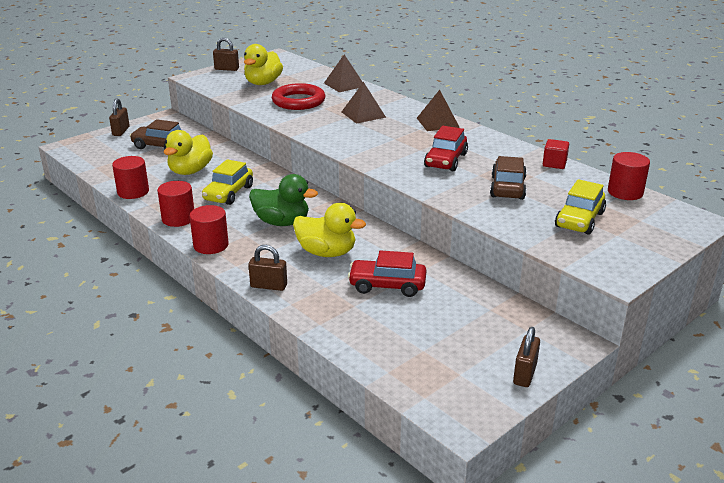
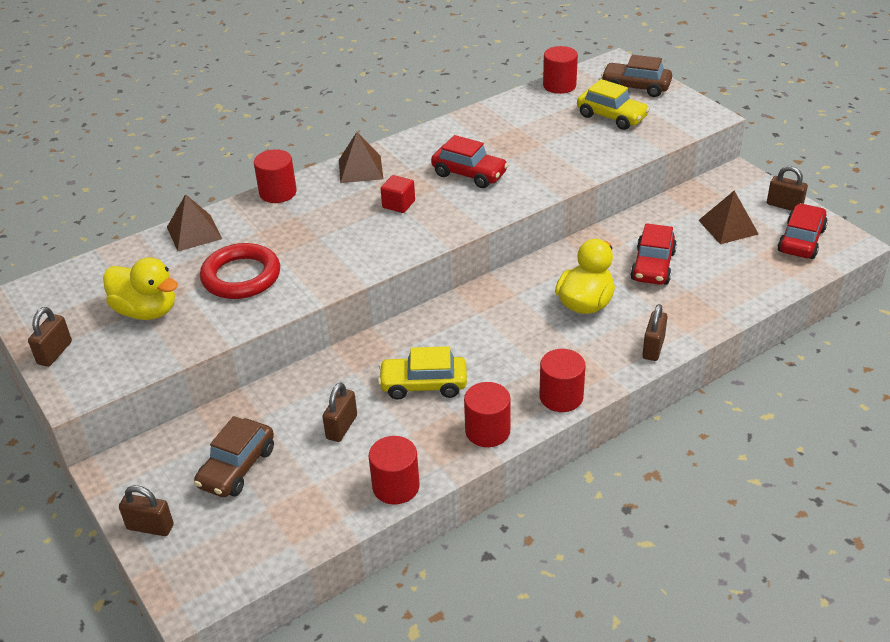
camera: 80 degrees left, 10 degrees up
(190, 171) = (342, 427): yellow duck -> brown padlock
(228, 193) = (423, 385): yellow car -> yellow car turned 150 degrees clockwise
(282, 222) = (511, 336): green duck -> none
(363, 114) = (313, 222): brown pyramid -> brown pyramid (728, 227)
(397, 101) = (278, 193): none -> red cylinder
(457, 383) = (801, 240): none -> red car
(507, 187) = (541, 144): brown car -> brown car (635, 87)
(554, 164) = (491, 111): red cube -> red cube (398, 204)

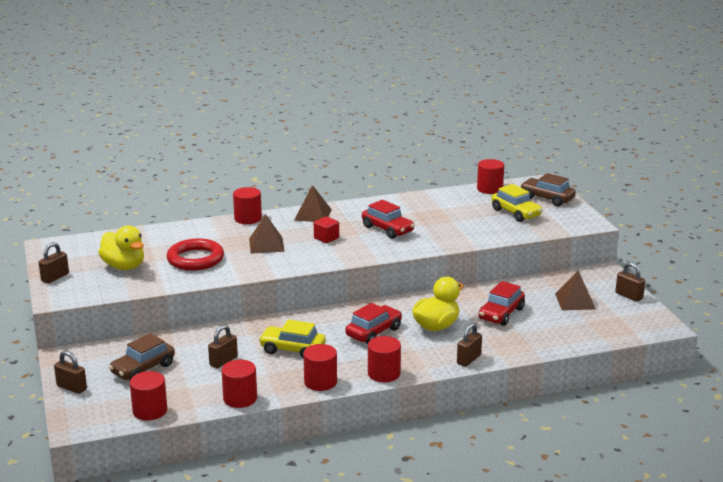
camera: 15 degrees right, 15 degrees down
(194, 232) = (179, 231): brown pyramid -> brown pyramid (266, 245)
(282, 540) = (150, 411): none -> red cylinder
(801, 240) = (626, 318): red car -> red car (373, 332)

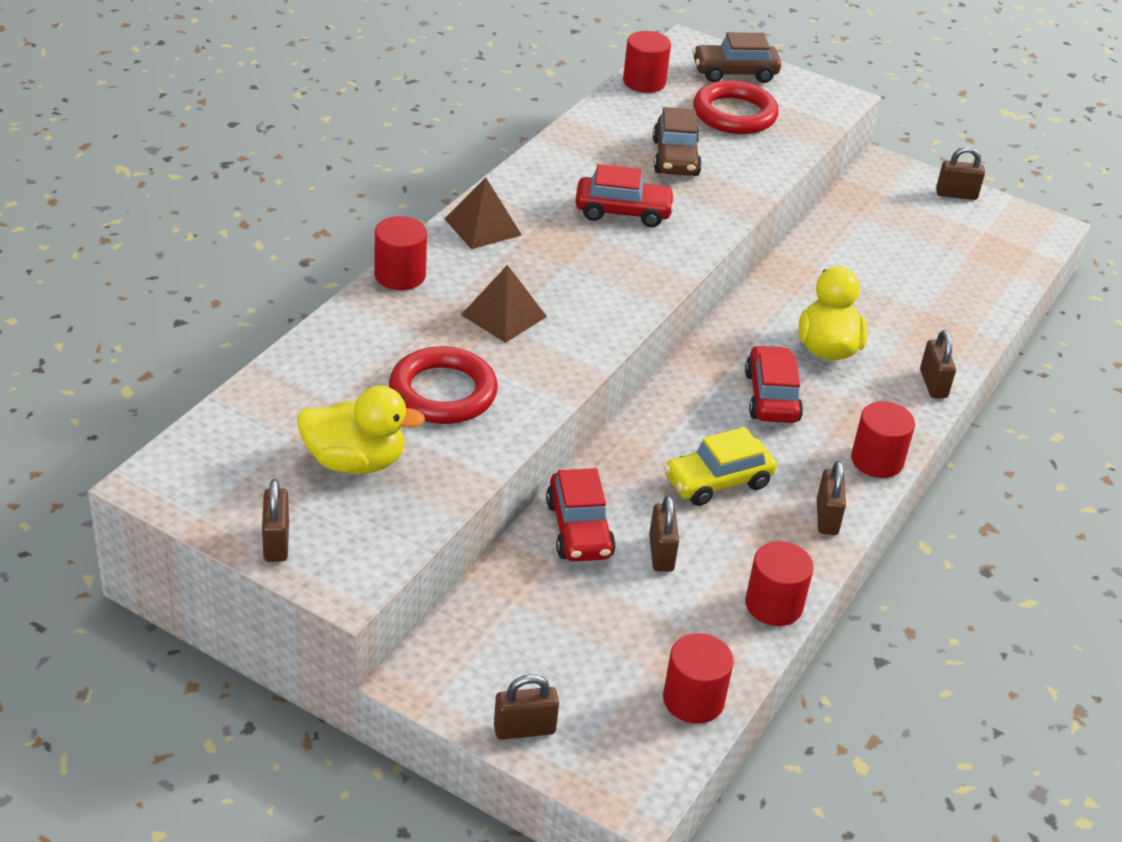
camera: 45 degrees left, 15 degrees up
(143, 369) = (574, 632): brown car -> brown car (675, 158)
(320, 382) = (827, 517): red cylinder -> brown padlock
(326, 238) = (567, 264): red cube -> none
(501, 314) = (868, 290): red car -> red car (579, 529)
(516, 213) = (734, 114): yellow car -> red ring
(575, 301) = (915, 229): brown pyramid -> none

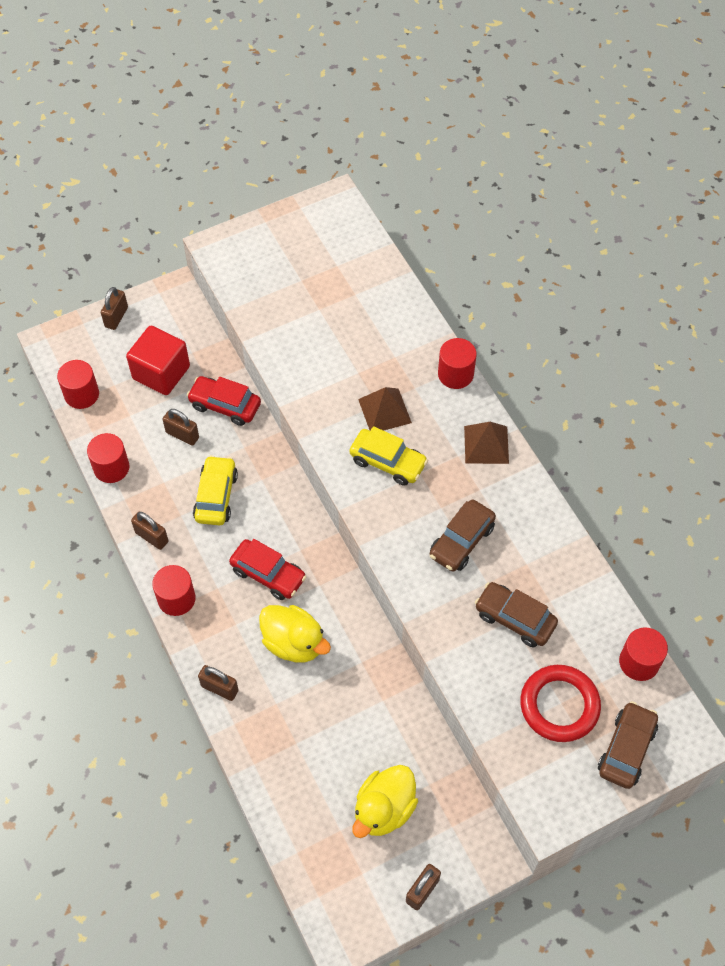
camera: 125 degrees right, 20 degrees up
(276, 542) = (262, 230): brown padlock -> none
(355, 462) = (299, 284): yellow duck -> yellow duck (384, 809)
(443, 392) = (331, 347): red ring -> none
(574, 291) = (388, 462): none -> yellow car
(581, 623) = (161, 373): none -> red cube
(623, 212) = (461, 541): red car -> brown car

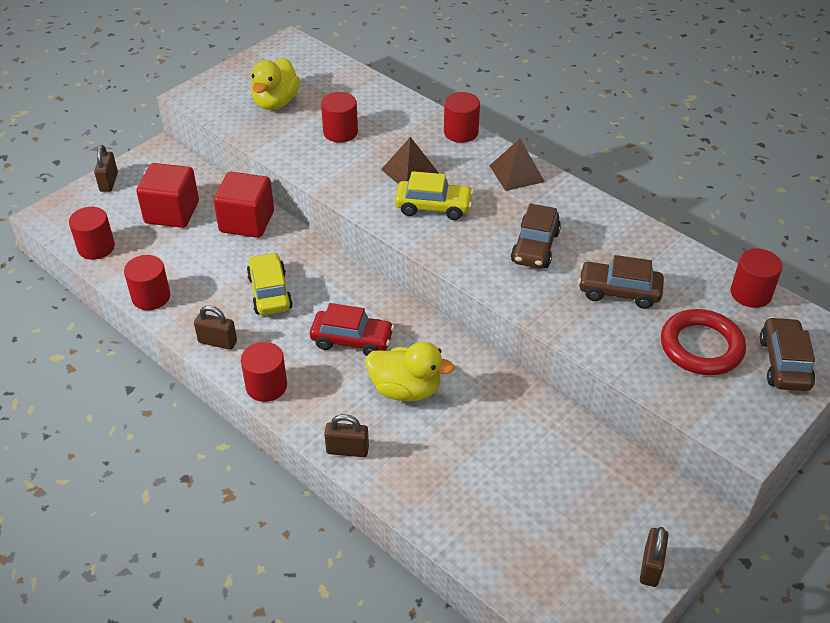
camera: 20 degrees left, 15 degrees down
(182, 435) = (214, 254): brown padlock -> none
(225, 405) = (247, 222): red car -> red cube
(338, 339) = (340, 132): none -> red cylinder
(384, 809) = (571, 505): yellow duck -> yellow duck (275, 102)

